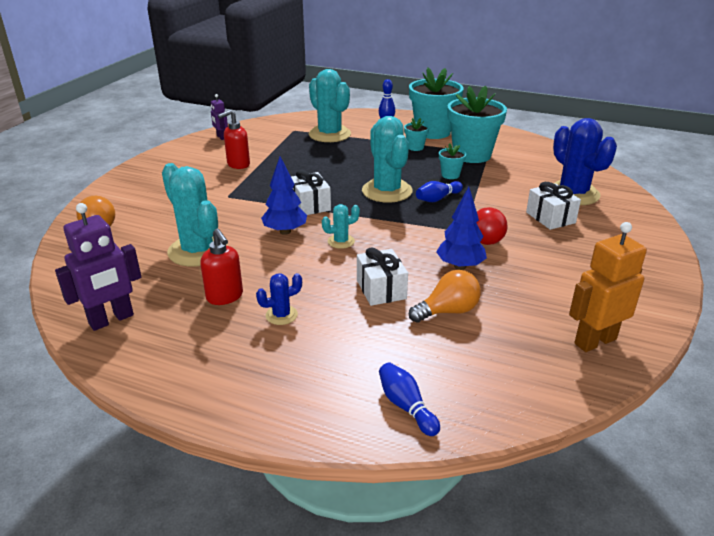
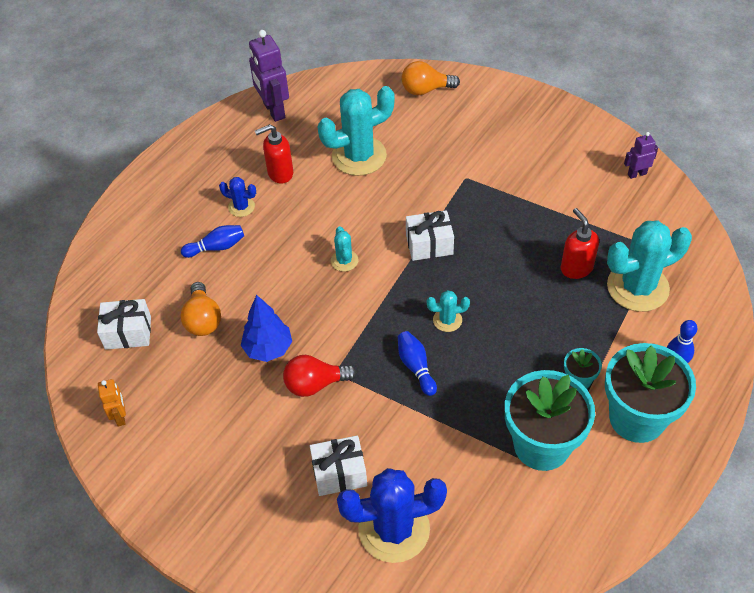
camera: 105 degrees right, 20 degrees up
(238, 164) = (548, 188): red soap dispenser -> red soap dispenser (576, 268)
(281, 315) = (241, 207): blue cactus -> blue cactus turned 60 degrees counterclockwise
(285, 231) = (377, 219): blue tree -> none
(381, 289) = (253, 278): white gift -> white gift (128, 332)
(387, 191) = (447, 320): turquoise cactus -> turquoise cactus, size x0.47
(406, 406) = (109, 267): blue bowling pin -> blue bowling pin (216, 247)
(450, 175) = (479, 399): turquoise flower pot -> none
(594, 341) = (120, 416): orange robot -> orange robot, size x0.54

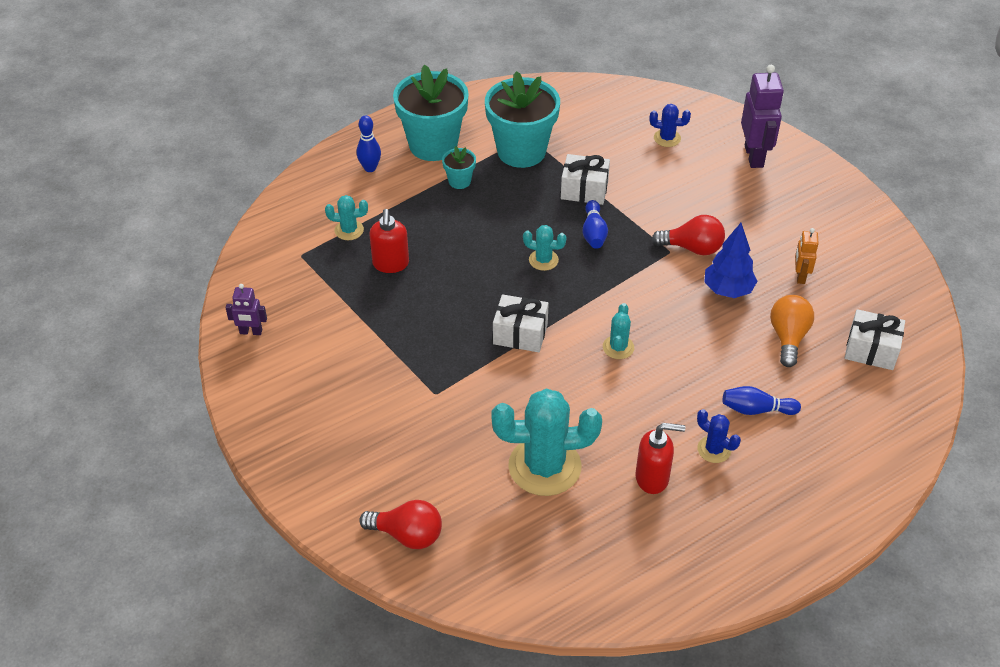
camera: 160 degrees left, 5 degrees down
(120, 416) = (885, 278): orange robot -> orange robot (800, 276)
(273, 110) = (628, 580): purple robot -> purple robot (754, 156)
(339, 473) = (696, 182): white gift -> white gift (584, 190)
(394, 529) = (667, 138): blue cactus -> blue cactus, size x0.47
(425, 90) = (407, 535): orange light bulb -> red light bulb
(637, 287) = (349, 230): turquoise cactus -> turquoise cactus, size x0.47

